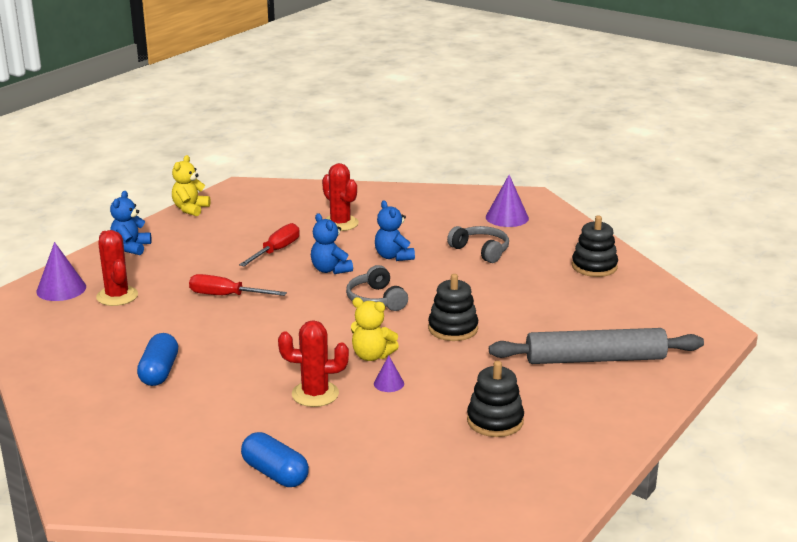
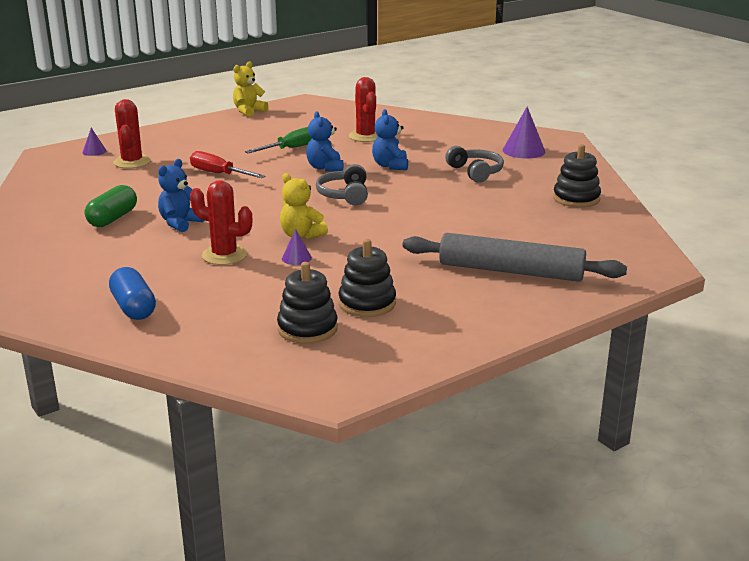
camera: 20 degrees right, 0 degrees up
(61, 289) = (94, 151): purple cone -> purple cone, size x0.55
(131, 248) = (175, 131): blue teddy bear -> blue teddy bear (180, 223)
(159, 372) = (113, 218): blue capsule -> green capsule
(276, 251) = (292, 148): red screwdriver -> green screwdriver
(453, 329) = (394, 226): black stacking toy -> black stacking toy (307, 328)

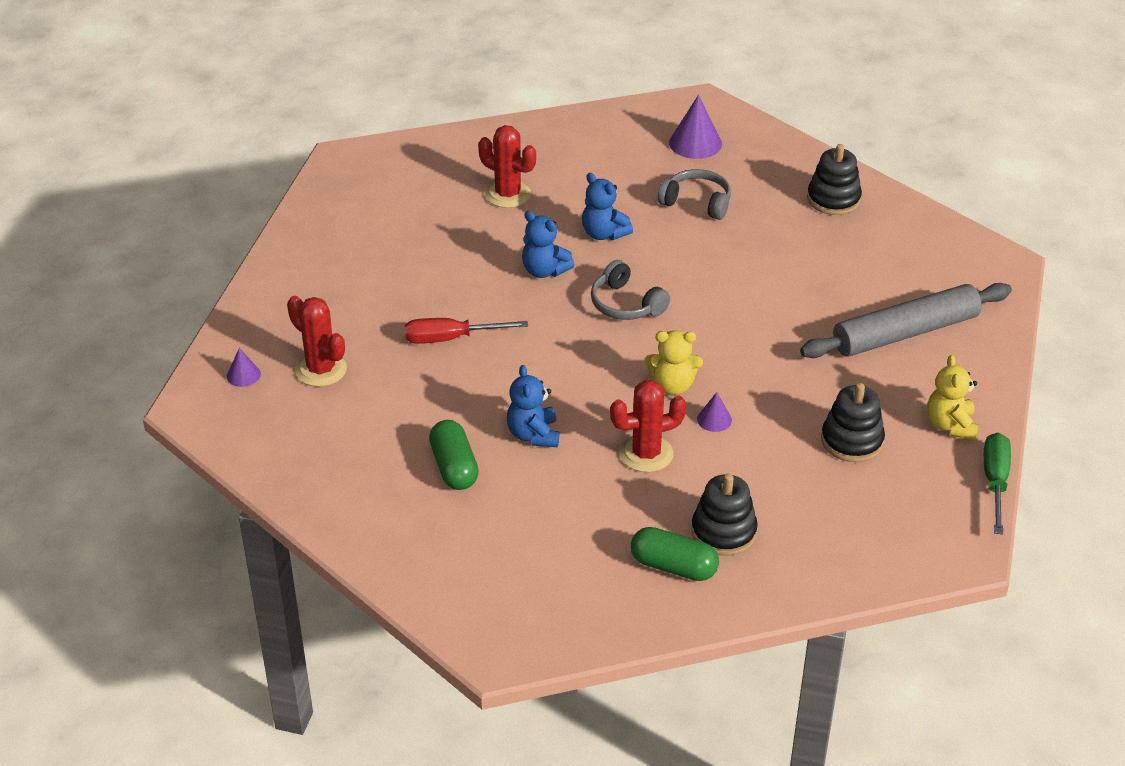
camera: 40 degrees left, 15 degrees up
(134, 307) = (673, 566): blue capsule -> green capsule
(248, 111) = (307, 210): yellow teddy bear -> yellow teddy bear (950, 425)
(292, 148) = (461, 255): green screwdriver -> green screwdriver (995, 482)
(307, 328) = (849, 499): black stacking toy -> black stacking toy (723, 532)

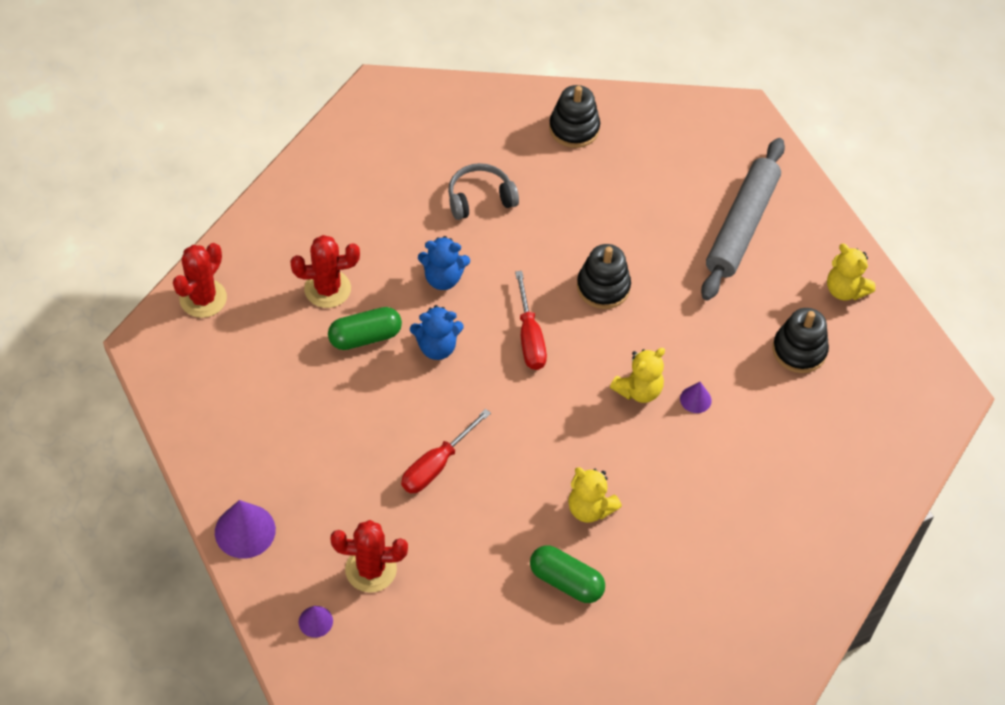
camera: 45 degrees left, 15 degrees up
(533, 435) = (590, 508): blue teddy bear -> yellow teddy bear
(626, 304) = (529, 337): grey headphones -> red screwdriver
(646, 454) = (682, 465): red cactus -> red cactus (203, 298)
(673, 566) = (795, 548): green capsule -> green capsule (365, 337)
(695, 143) = (418, 137): purple cone -> purple cone (245, 531)
(723, 532) = (796, 493): black stacking toy -> black stacking toy (603, 287)
(995, 482) = (914, 319): green screwdriver -> none

